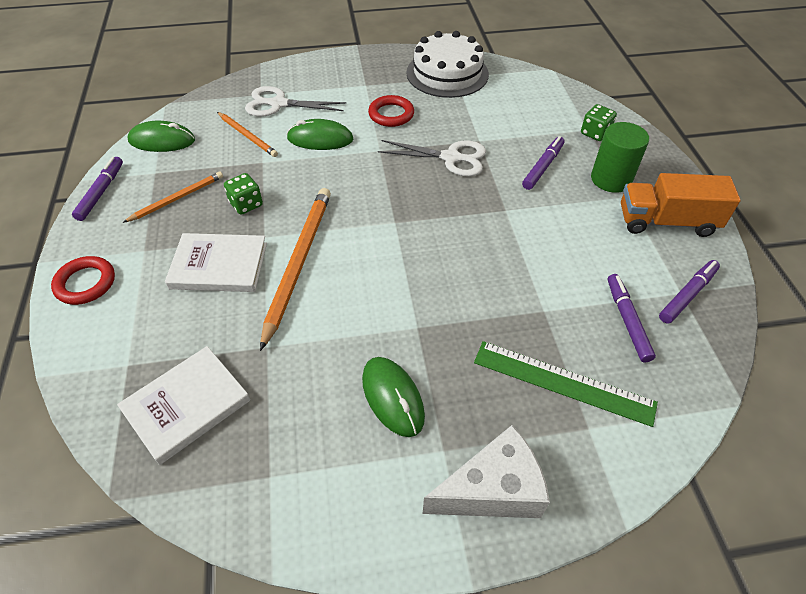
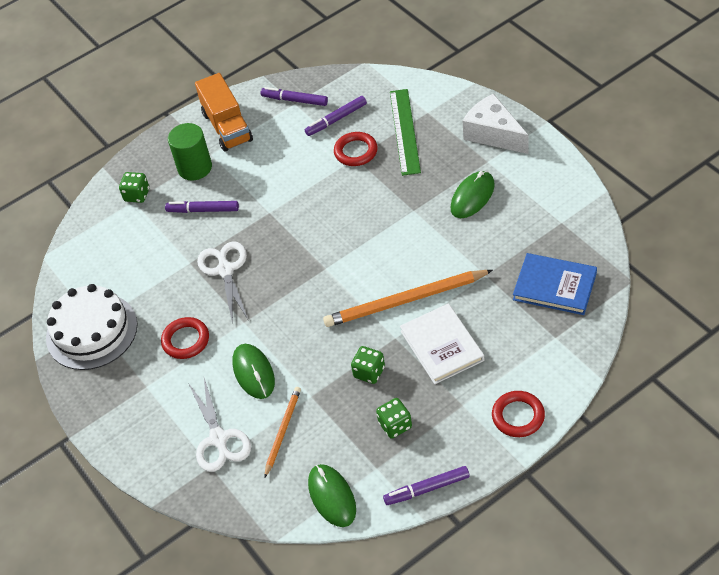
camera: 110 degrees left, 0 degrees up
(177, 198) = (395, 425): orange pencil -> green dice
(186, 405) = (554, 286): white book -> blue book
(554, 315) = (356, 151): none -> red ring

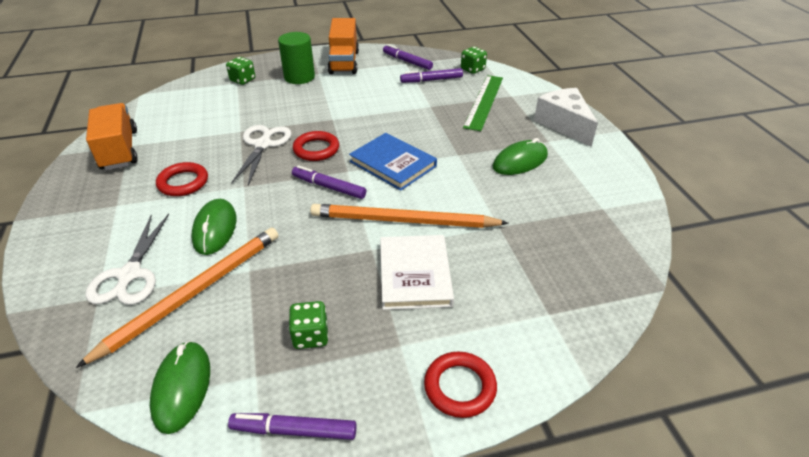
camera: 15 degrees right, 10 degrees down
(91, 331) = (119, 150): white cake -> orange truck
(203, 210) = (282, 102): purple marker -> purple marker (329, 187)
(283, 431) = (194, 293): orange pencil -> orange pencil, size x1.78
(356, 151) = (433, 102): red ring -> red ring (316, 149)
(369, 372) = (322, 271): green dice -> green dice (472, 69)
(554, 286) = (570, 262): blue book -> blue book (393, 164)

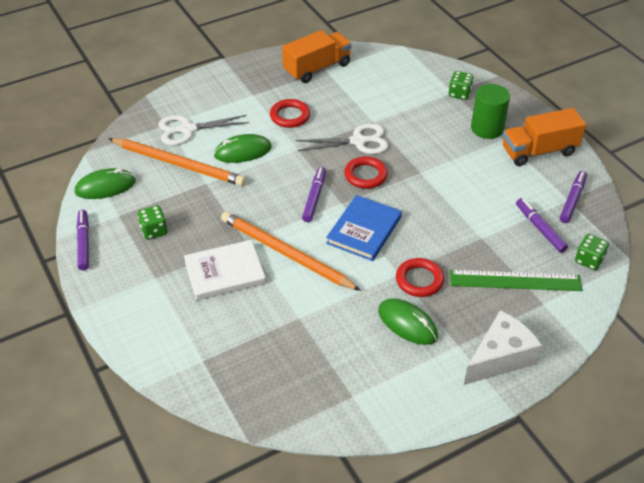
camera: 75 degrees right, 5 degrees up
(403, 221) = (286, 253): orange pencil -> orange pencil turned 45 degrees counterclockwise
(460, 387) = (125, 315): red ring -> red ring (419, 280)

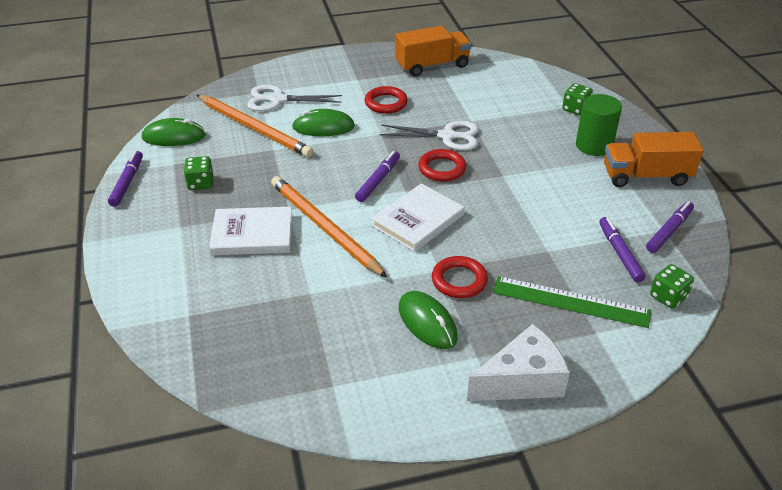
camera: 15 degrees right, 5 degrees down
(364, 230) = (418, 220): blue book -> white book

